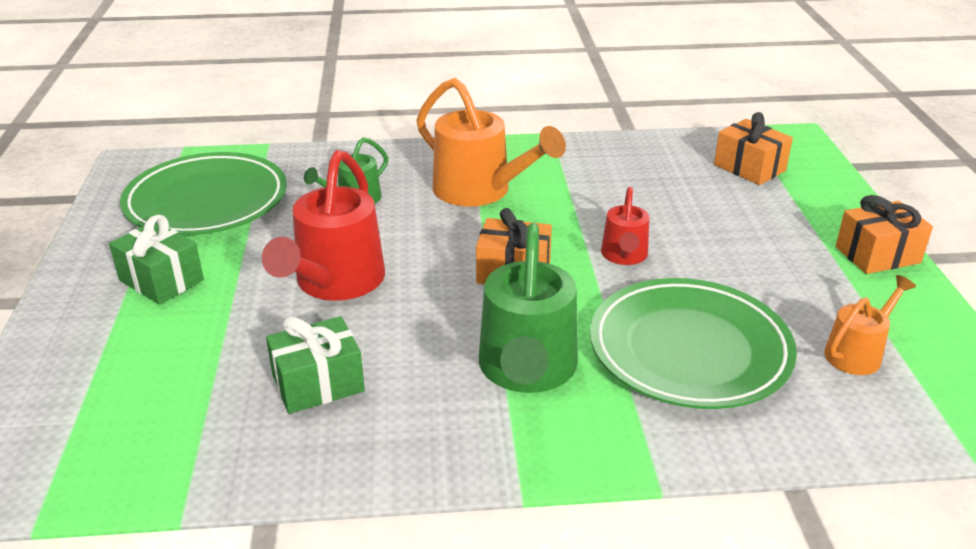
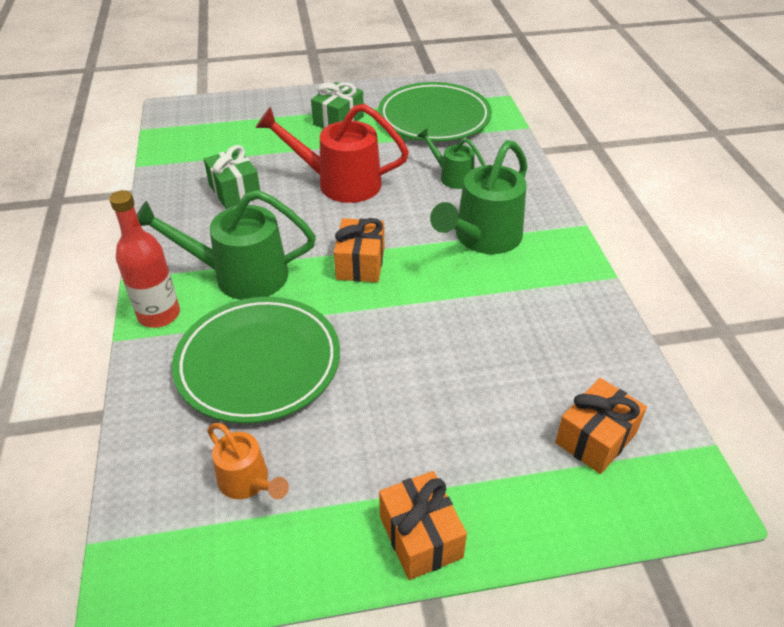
camera: 85 degrees right, 10 degrees up
(481, 191) = (482, 239): orange watering can -> green watering can
(606, 445) = (159, 315): none -> red bottle
(624, 256) = (391, 327): red watering can -> none

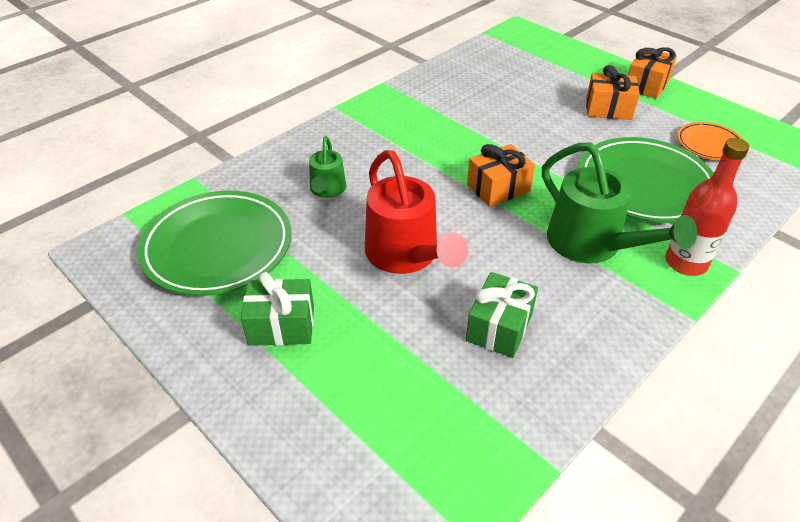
camera: 125 degrees left, 0 degrees up
(248, 482) = (709, 144): orange watering can -> orange plate
(482, 239) = (401, 144): green watering can -> none
(595, 438) = (523, 59): orange gift -> orange gift (608, 109)

